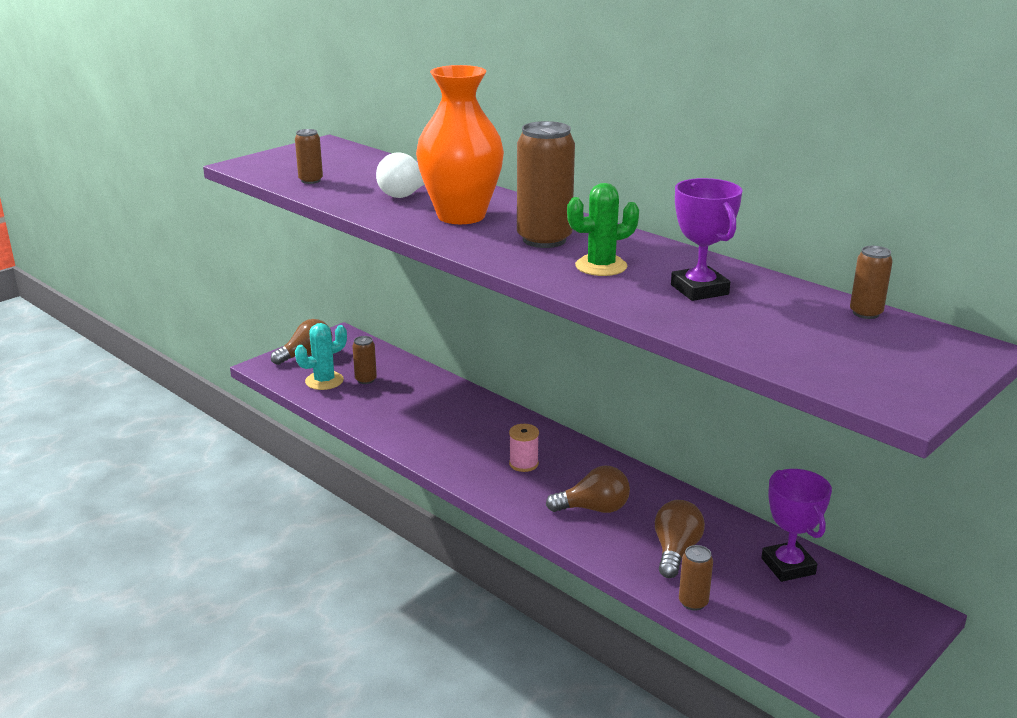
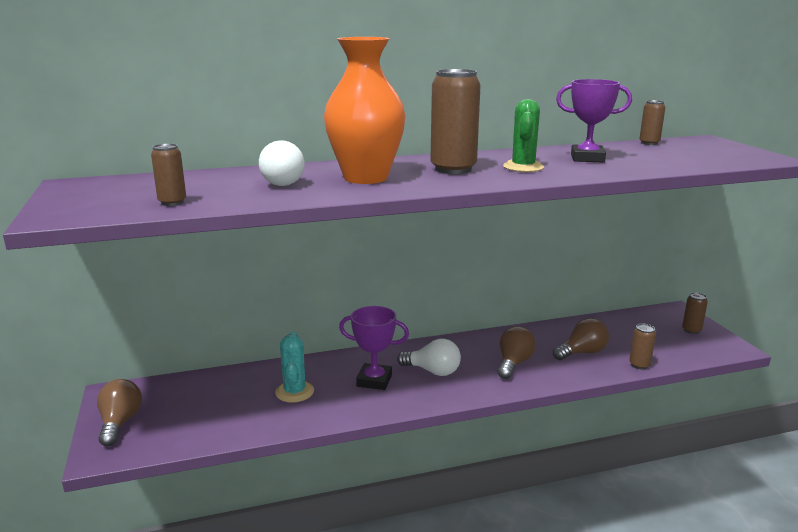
camera: 60 degrees left, 5 degrees down
(324, 381) = (185, 426): turquoise cactus -> turquoise cactus (294, 392)
(366, 380) = (215, 403): brown can -> brown can (691, 330)
(523, 464) = (433, 371): pink spool -> white light bulb
(675, 551) = (582, 352): brown light bulb -> brown light bulb turned 105 degrees clockwise
(788, 566) = (617, 326): purple trophy -> purple trophy (374, 380)

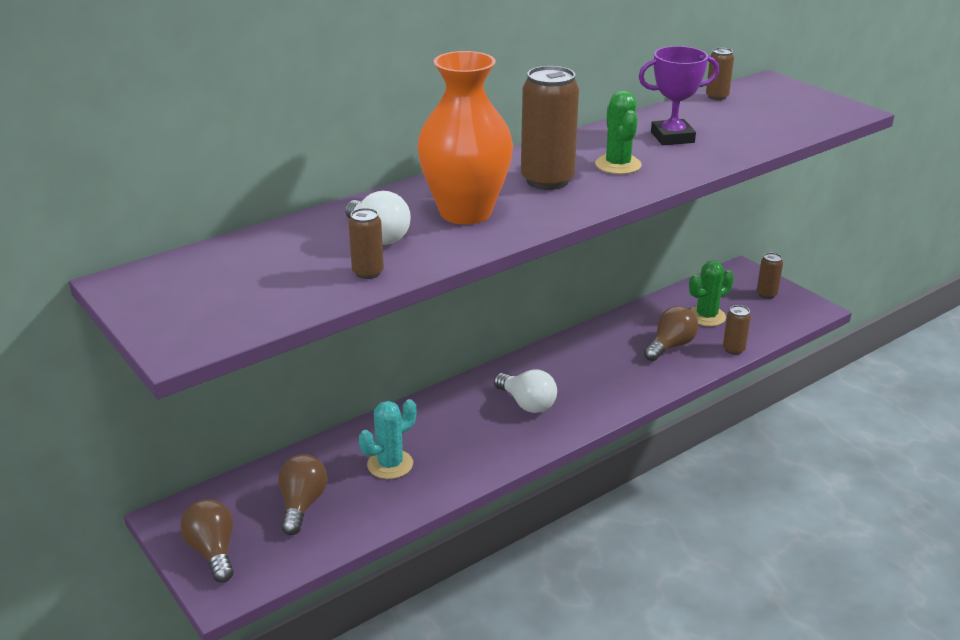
camera: 20 degrees left, 10 degrees up
(172, 202) = (290, 295): brown can -> brown can (368, 272)
(294, 392) = (390, 464): turquoise cactus -> turquoise cactus turned 75 degrees clockwise
(374, 380) = (470, 430): purple trophy -> none
(433, 371) = (527, 404): white light bulb -> white light bulb turned 45 degrees clockwise
(513, 363) = (607, 375): brown light bulb -> brown light bulb (302, 504)
(626, 337) = (706, 316): none -> green cactus

